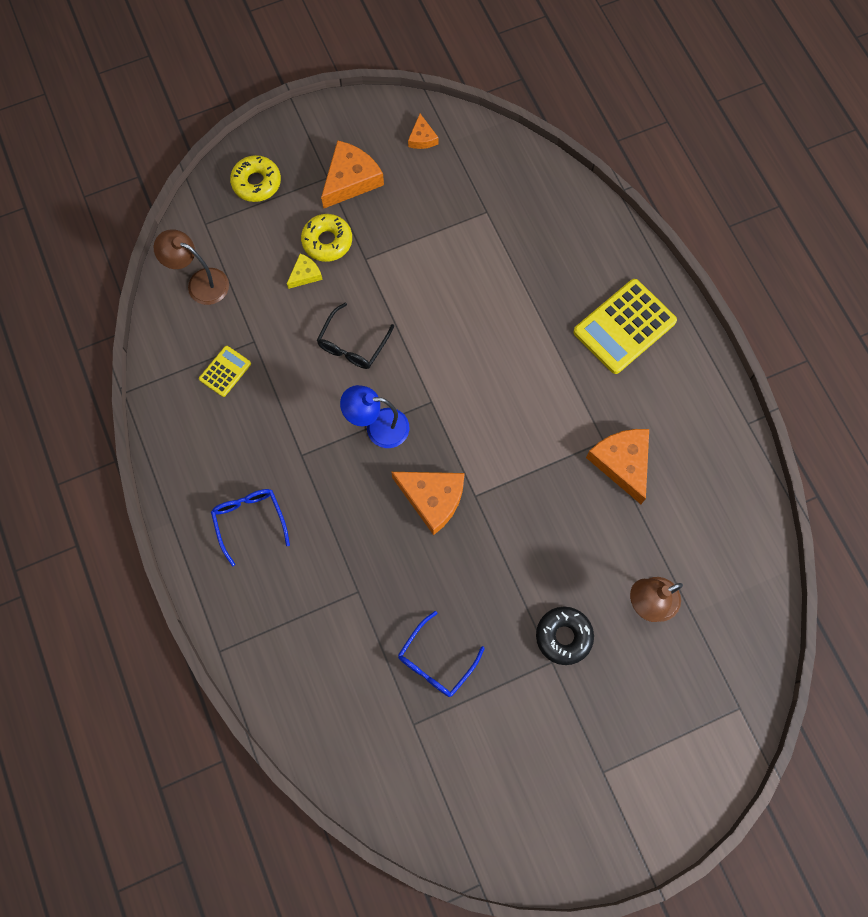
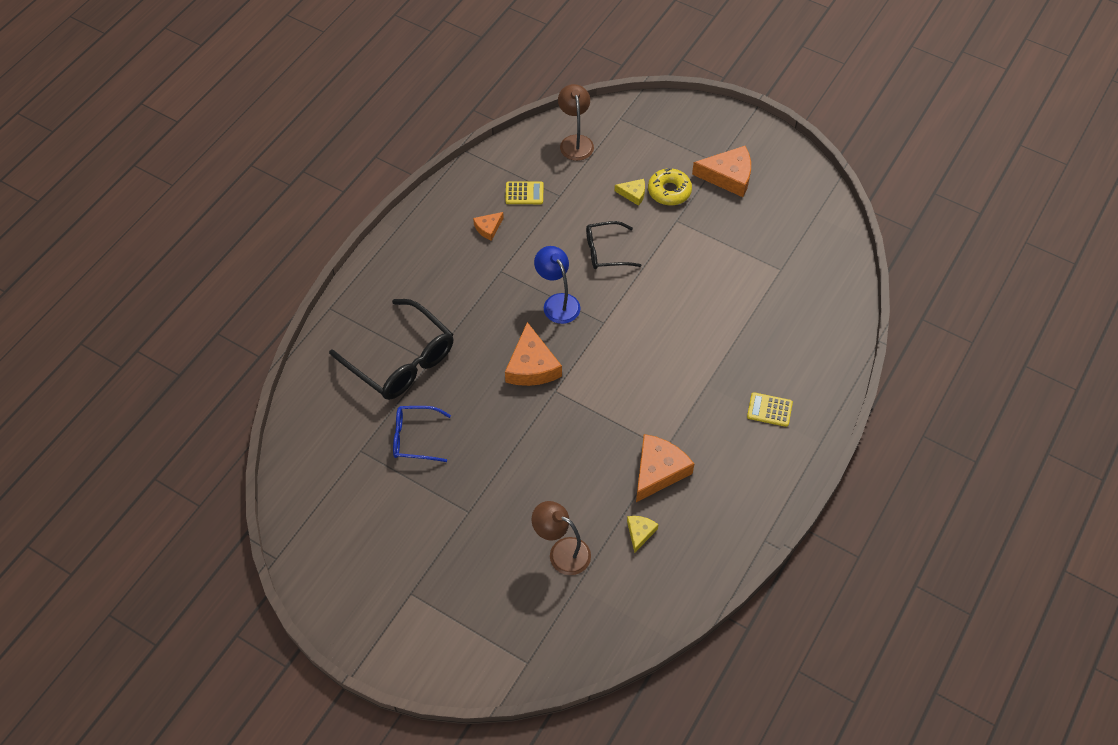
camera: 55 degrees right, 15 degrees down
(250, 521) = (431, 271): blue glasses -> none
(256, 183) = (675, 127): yellow donut -> none
(335, 618) = (400, 360): none -> black glasses
(422, 138) = (801, 197): orange cheese -> orange cheese (488, 228)
(563, 636) = (493, 508): black donut -> none
(624, 326) = (769, 410): yellow calculator -> yellow calculator, size x0.51
(674, 522) = (640, 533): none -> yellow cheese

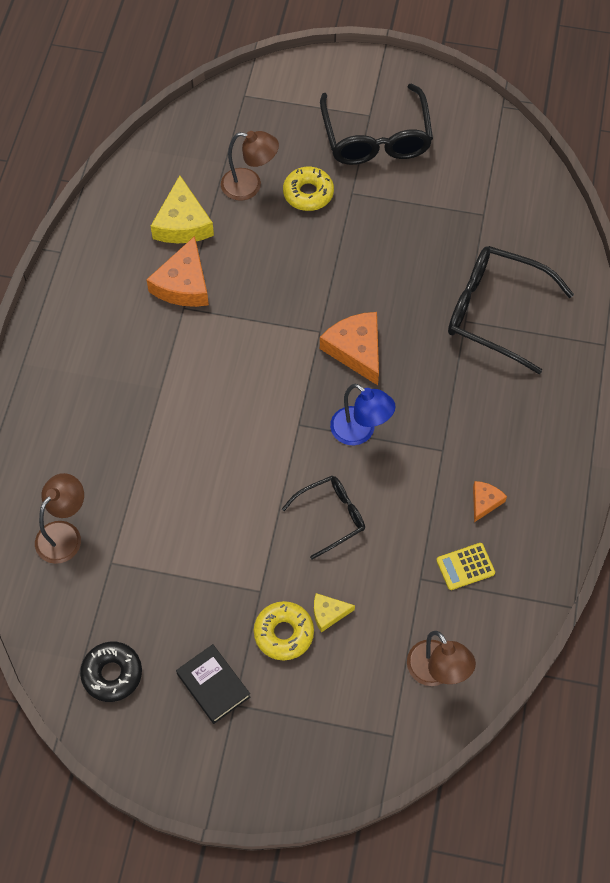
camera: 160 degrees right, 5 degrees up
(415, 438) = (437, 241): blue glasses -> none
(416, 565) = (376, 137): none -> black glasses
(509, 524) = (308, 193): none -> yellow donut
(640, 533) = (182, 223): yellow cheese -> yellow cheese, size x1.91
(728, 176) = (213, 685): orange cheese -> black book
(769, 410) = (85, 382): yellow calculator -> none
(796, 202) = (112, 674): none -> black donut
(812, 298) = (64, 534): none -> brown lamp

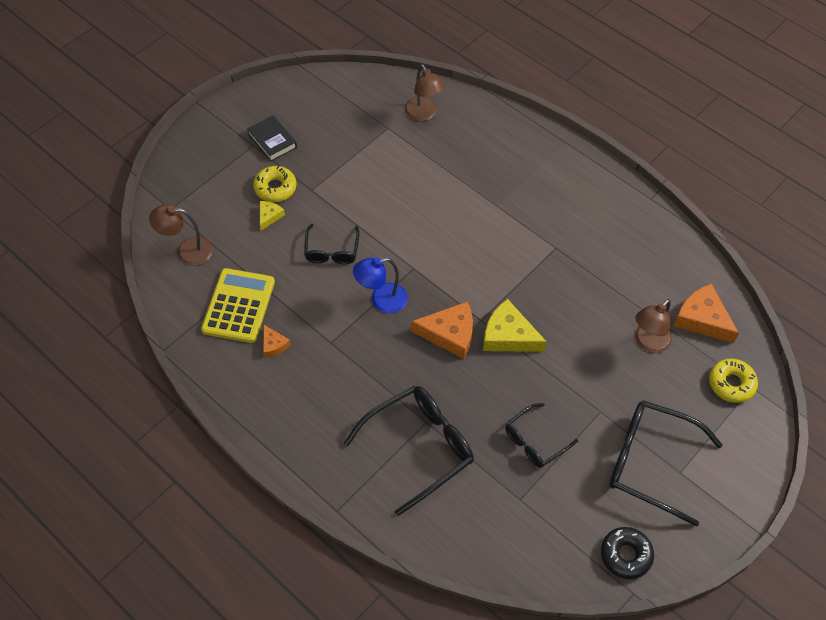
camera: 120 degrees right, 5 degrees down
(112, 674) = (317, 100): black donut -> black donut (625, 555)
(182, 223) = (635, 282): yellow cheese -> yellow cheese (508, 336)
(183, 284) = (577, 257): orange cheese -> orange cheese (702, 319)
(213, 685) = (272, 141): black book -> black book turned 60 degrees clockwise
(308, 193) = (617, 379): yellow donut -> yellow donut (731, 384)
(419, 228) = (535, 441): none -> black glasses
(465, 566) = (239, 306): yellow calculator -> yellow calculator, size x1.96

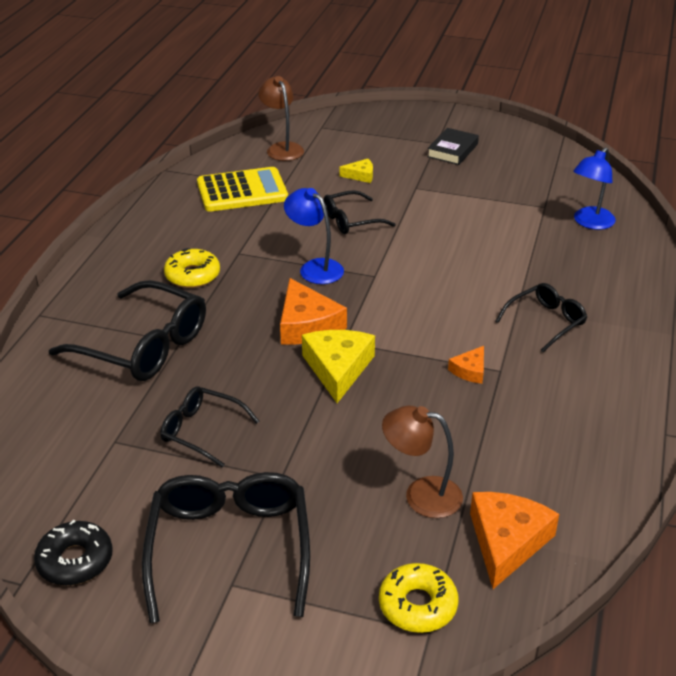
camera: 65 degrees right, 20 degrees down
(273, 345) = (211, 222): orange cheese -> orange cheese (470, 370)
(275, 188) = (397, 168): yellow donut -> yellow donut (192, 275)
(423, 114) = (590, 223): brown lamp -> blue lamp
(520, 198) = (545, 322): none -> black glasses

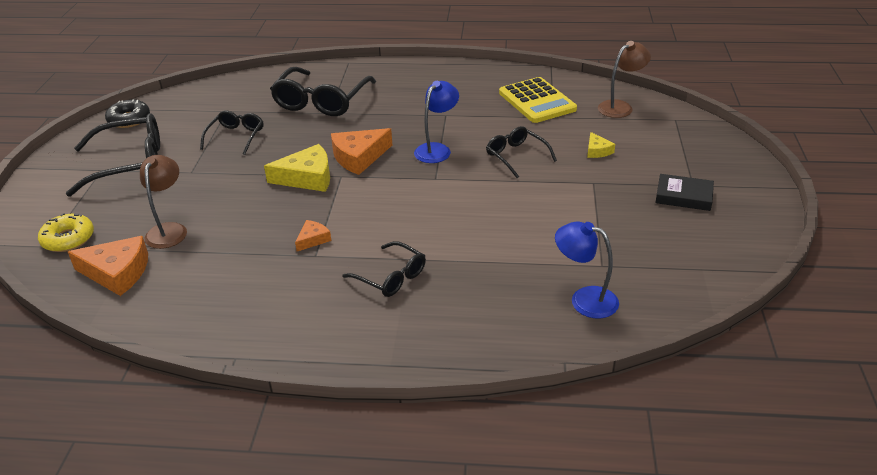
camera: 80 degrees right, 0 degrees up
(192, 275) = (409, 103): yellow donut -> none
(470, 370) = (313, 239): orange cheese -> orange cheese turned 105 degrees clockwise

